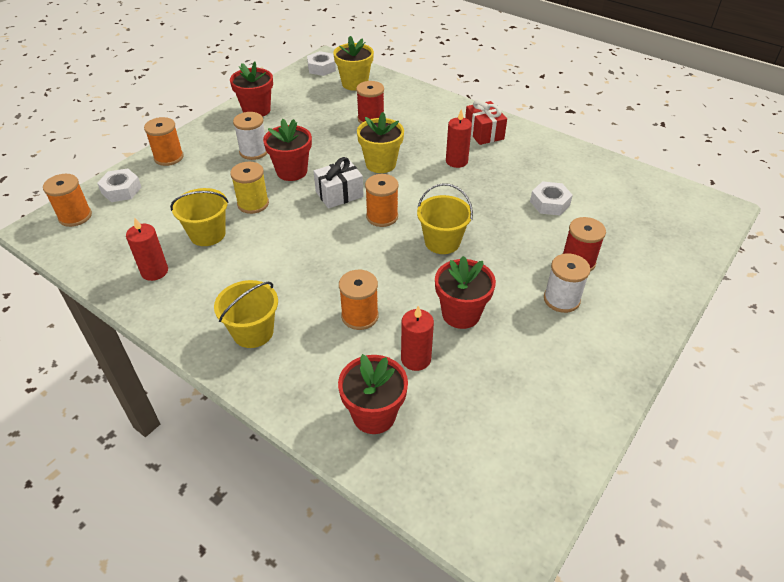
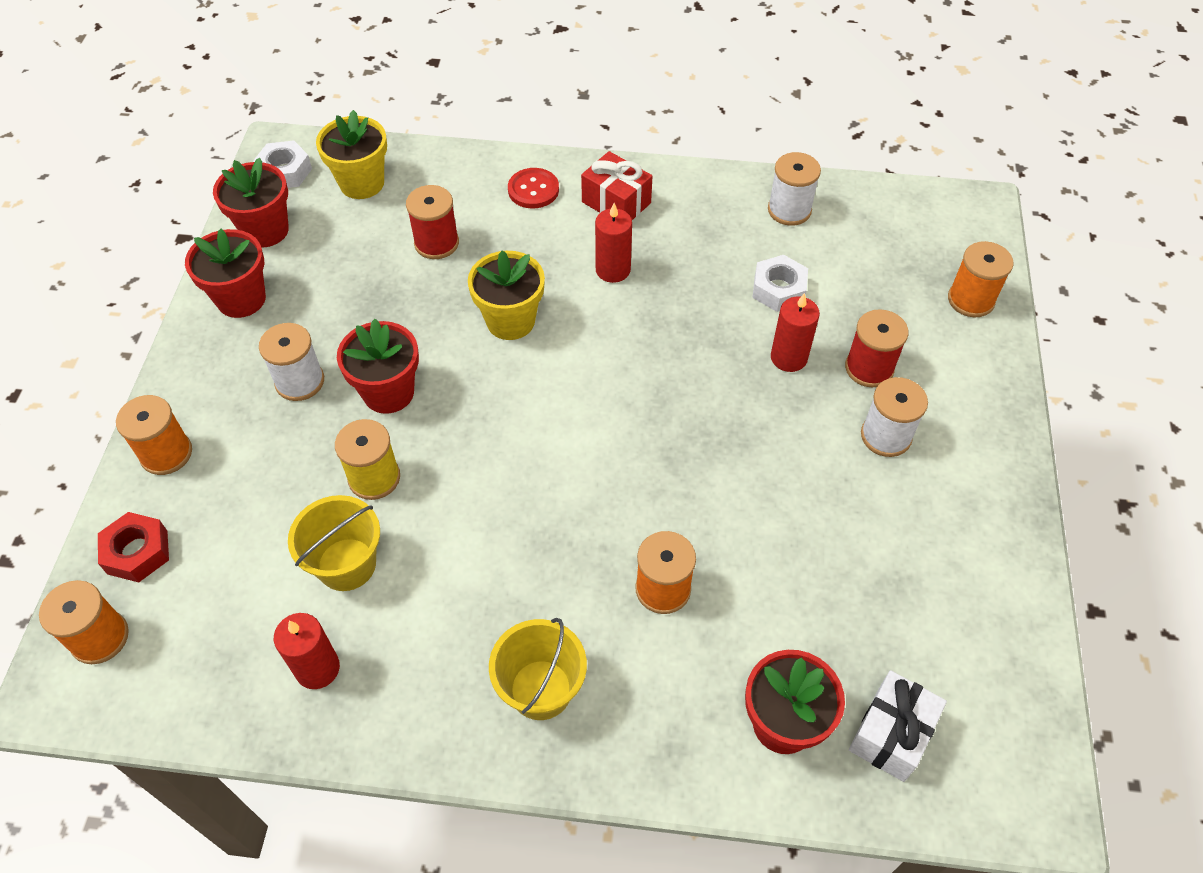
camera: 30 degrees left, 10 degrees up
(121, 190) = (137, 552): white nut -> red nut
(339, 194) = (489, 401): white gift -> white gift (891, 734)
(382, 216) = (577, 413): orange spool -> orange spool (970, 300)
(416, 359) = (776, 615): red candle -> red candle (788, 357)
(442, 113) = (533, 190): none -> red button
(442, 242) = (686, 417): yellow bucket -> none
(461, 314) = (784, 519): red flower pot -> red flower pot (265, 230)
(587, 169) = (789, 210): none -> white spool

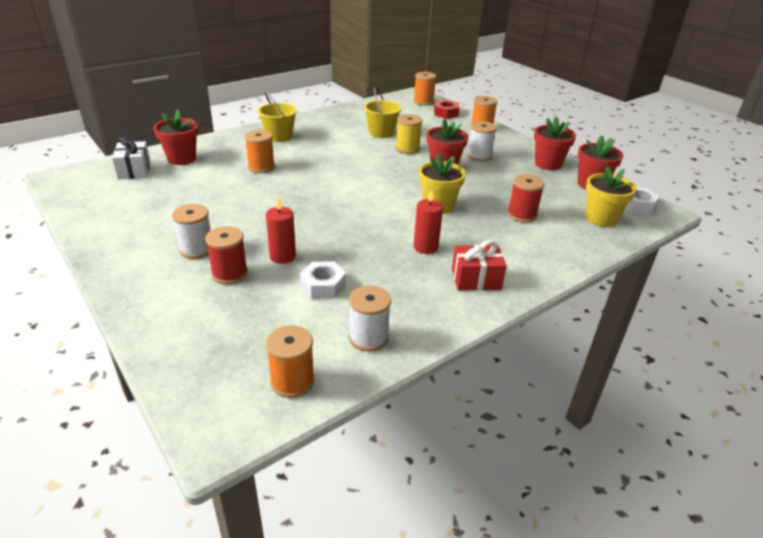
camera: 135 degrees right, 20 degrees down
(317, 668) = (355, 117): red candle -> none
(533, 190) = (526, 260): red button -> none
(970, 300) = (182, 348): orange spool -> orange spool (292, 381)

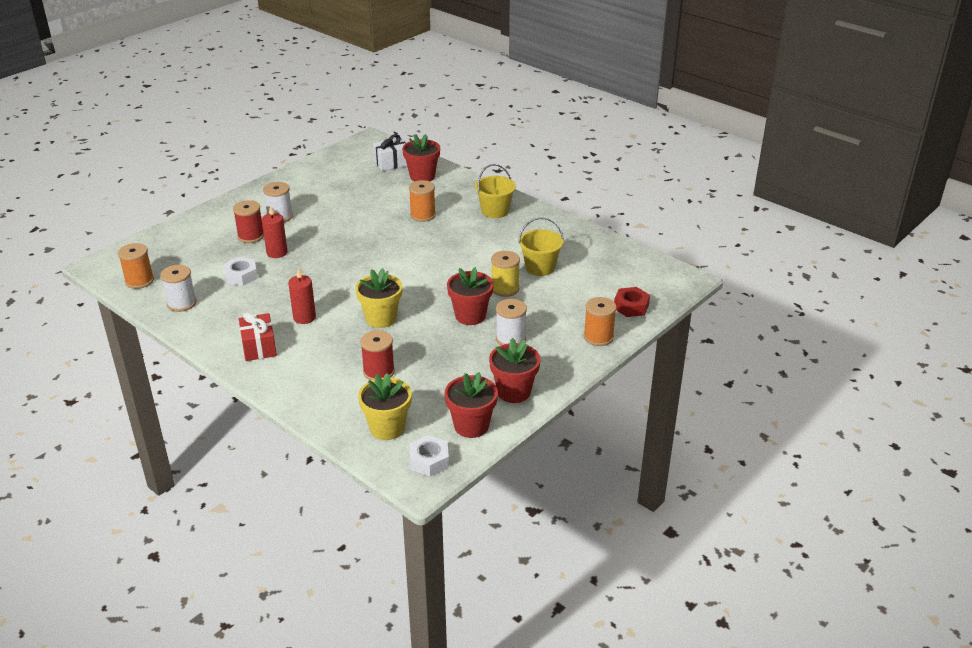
camera: 80 degrees right, 0 degrees up
(423, 101) = (660, 286): orange spool -> none

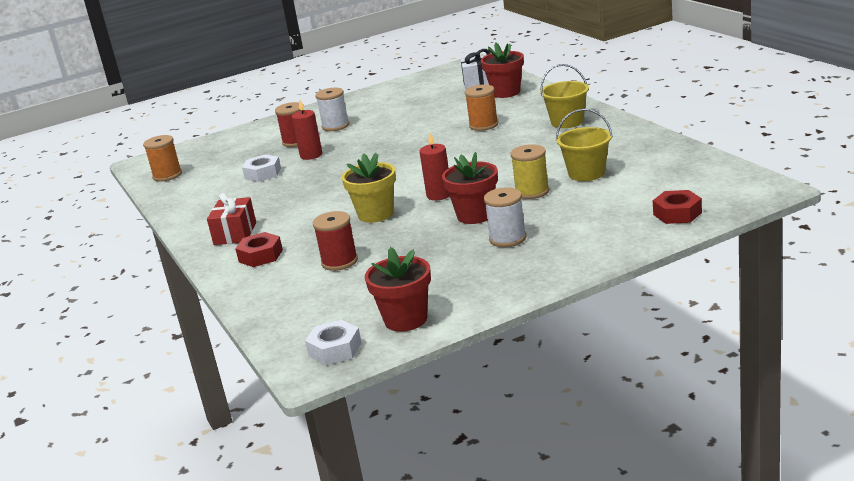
camera: 25 degrees right, 10 degrees down
(181, 303) = (191, 194): white spool -> none
(300, 370) = (260, 256): none -> red nut
(304, 317) = (298, 210): red candle -> red candle (439, 195)
(387, 428) = (311, 314): yellow flower pot -> none
(514, 392) = (477, 290): red flower pot -> none
(598, 337) = (616, 242): orange spool -> none

